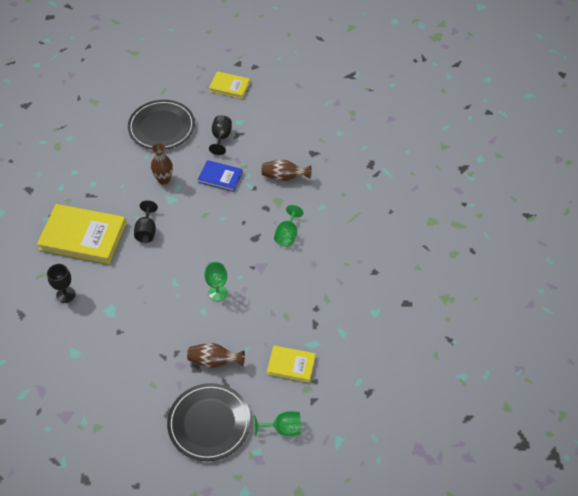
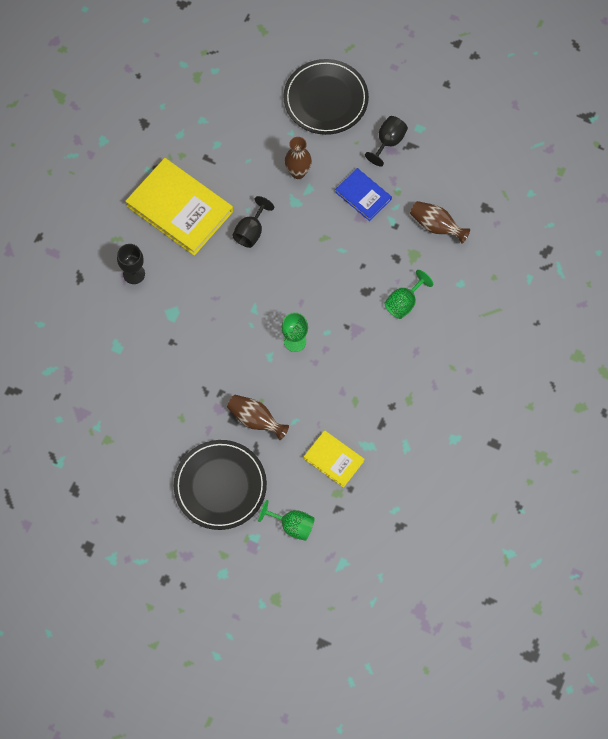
camera: 25 degrees right, 15 degrees up
(229, 86) = (431, 73): yellow book -> none

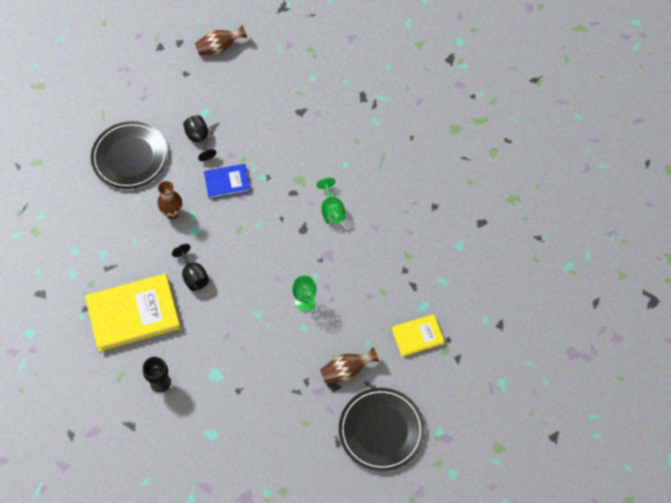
camera: 55 degrees left, 5 degrees down
(292, 525) = (448, 398): green goblet -> none
(436, 226) = (289, 151): brown vase -> brown vase (219, 47)

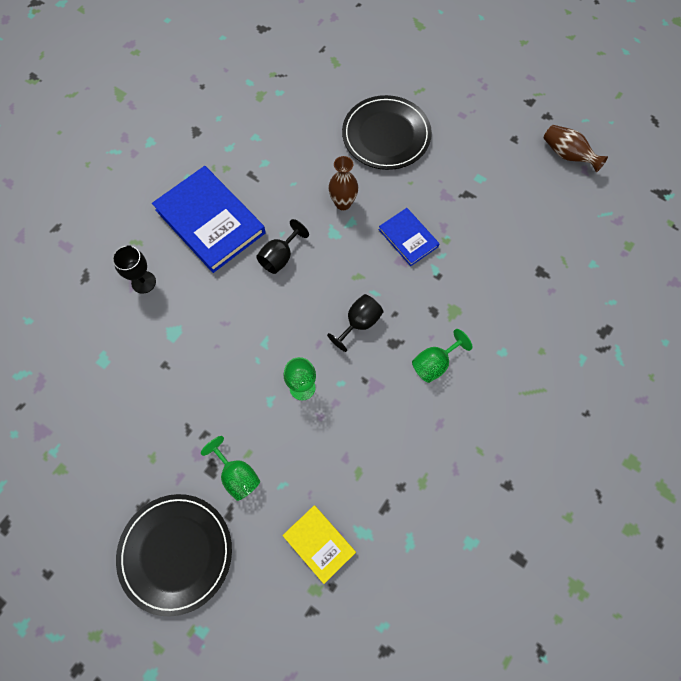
camera: 65 degrees right, 5 degrees up
(133, 314) = (210, 221): yellow book -> blue book
(199, 139) = (444, 187): black goblet -> black goblet (359, 323)
(346, 370) = (237, 475): brown vase -> green goblet

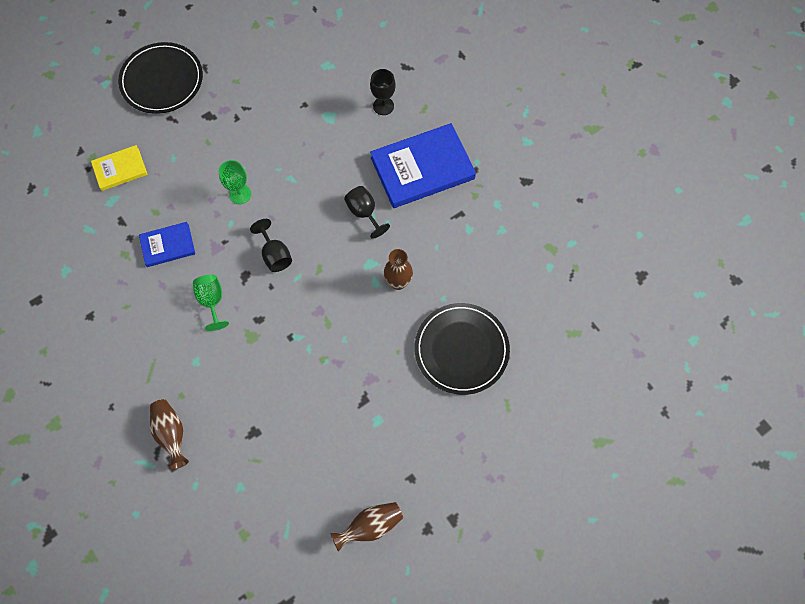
camera: 110 degrees right, 0 degrees up
(237, 475) = (195, 131): green goblet -> none
(408, 238) = (339, 326): blue book -> blue book (168, 245)
(580, 343) = (171, 433): none -> brown vase

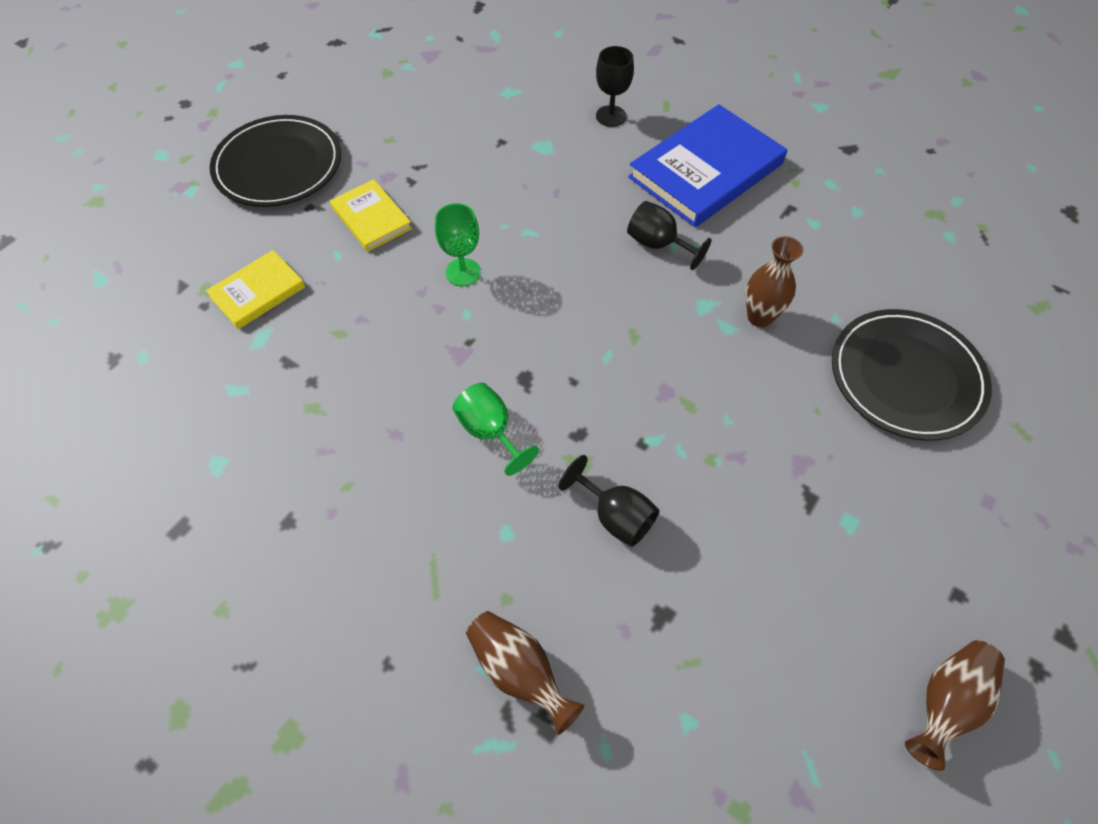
camera: 20 degrees left, 10 degrees down
(168, 245) = (380, 373): blue book -> none
(202, 138) = (371, 218): none -> yellow book
(275, 255) = (557, 336): black goblet -> black goblet (615, 516)

